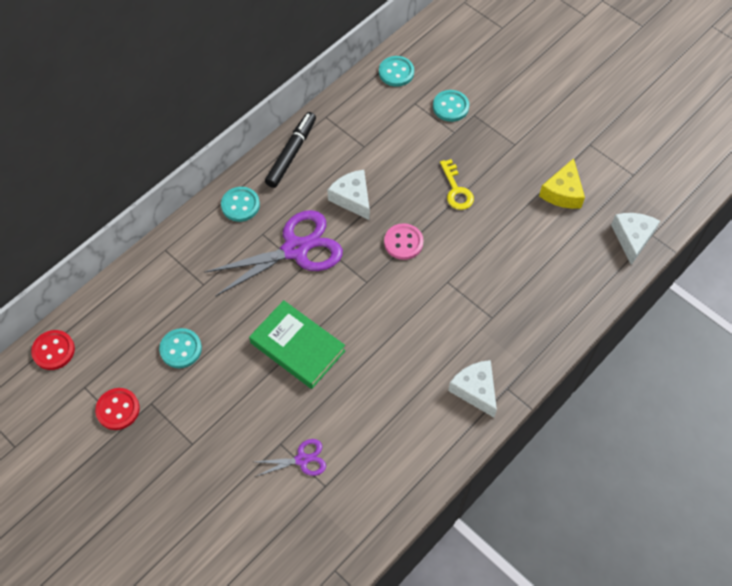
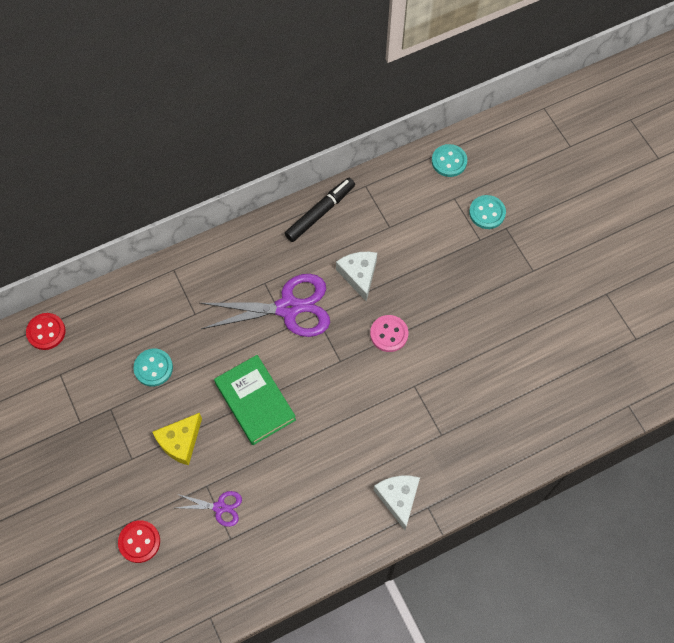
camera: 20 degrees right, 5 degrees up
(118, 409) = (81, 405): red button -> red button (139, 542)
(240, 205) = (255, 248): turquoise button -> none
(456, 190) = (459, 298): yellow key -> none
(562, 192) = (559, 334): yellow cheese -> yellow cheese (180, 442)
(632, 238) = (608, 402): white cheese -> none

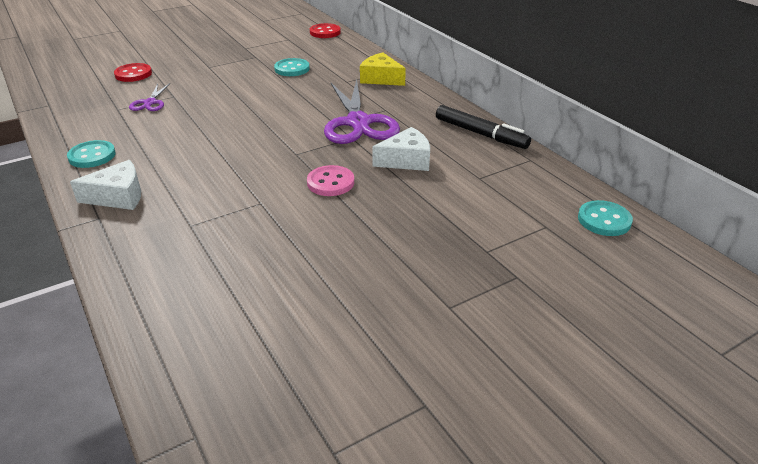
camera: 85 degrees right, 30 degrees down
(180, 442) = (219, 83): yellow cheese -> yellow cheese (381, 78)
(255, 401) = (253, 112): green book -> none
(487, 213) = (535, 257): turquoise button -> turquoise button (92, 156)

